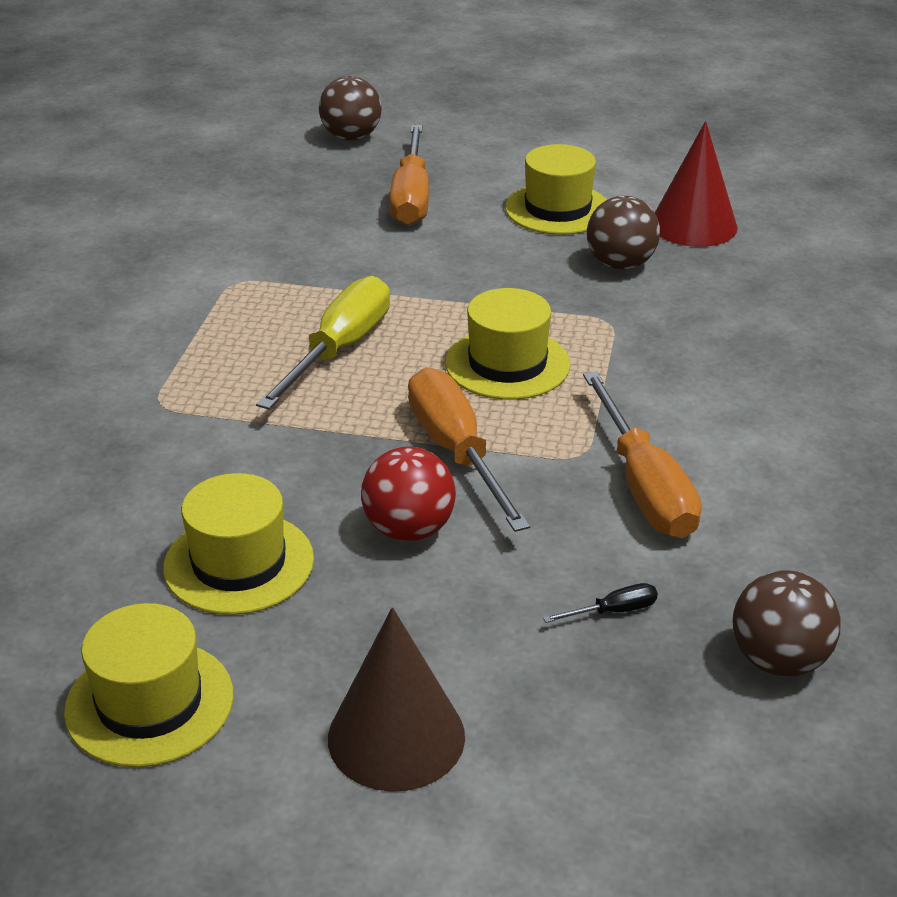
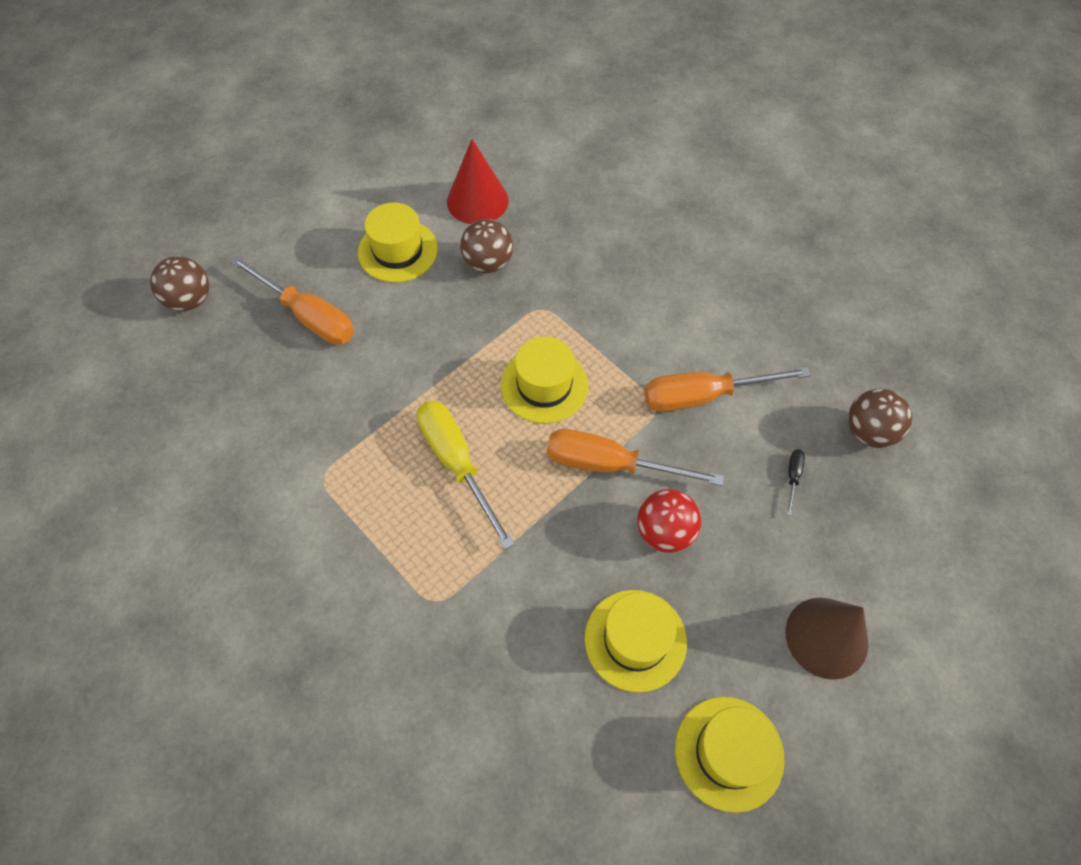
camera: 55 degrees left, 25 degrees up
(644, 486) = (704, 396): orange screwdriver -> orange screwdriver turned 150 degrees clockwise

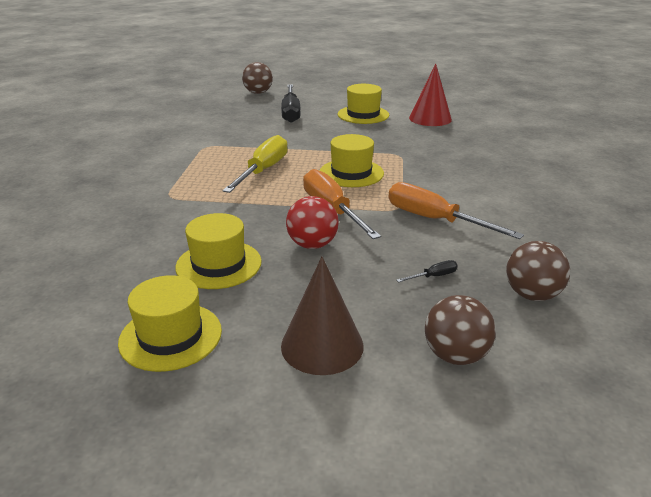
camera: 50 degrees right, 30 degrees down
(308, 316) = (291, 113): orange screwdriver -> black screwdriver
(488, 263) = (398, 133): brown ball -> brown ball (455, 355)

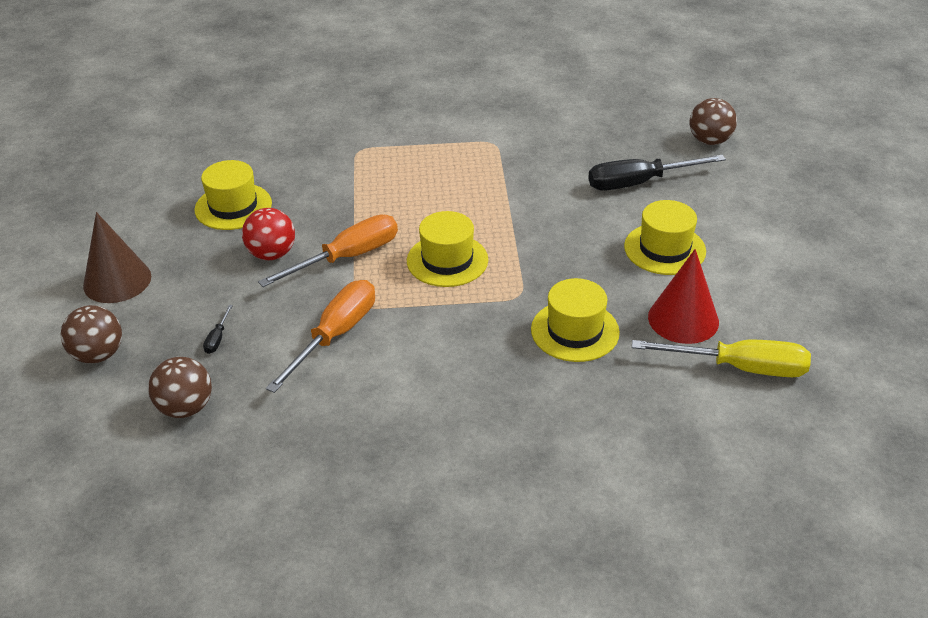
camera: 80 degrees right, 10 degrees up
(170, 336) = (133, 206): yellow hat -> yellow hat (575, 331)
(263, 170) = (436, 195): yellow screwdriver -> yellow screwdriver (739, 367)
(433, 276) = (217, 338): black screwdriver -> black screwdriver turned 45 degrees clockwise

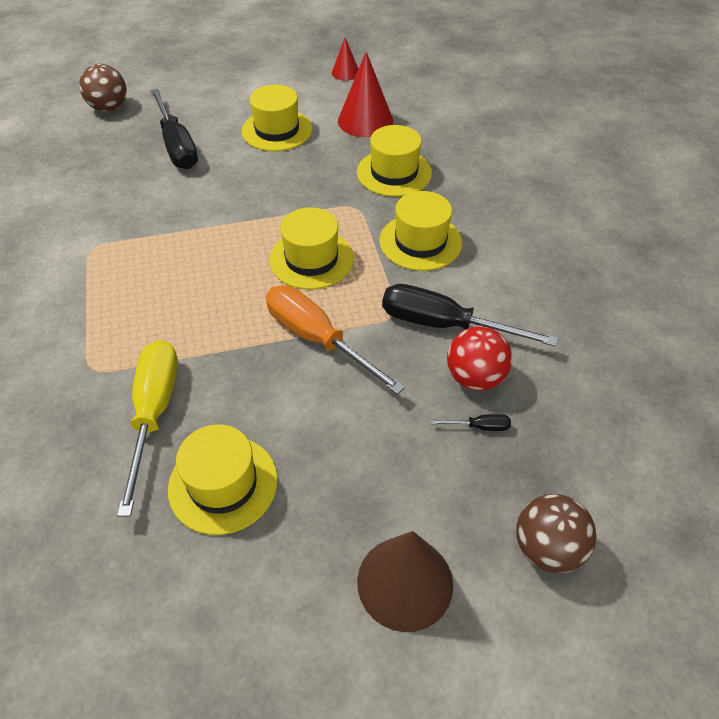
camera: 100 degrees left, 10 degrees up
(186, 408) = (589, 425): brown ball -> none
(272, 254) = (321, 412): red ball -> red ball (475, 377)
(335, 335) = (444, 325): orange screwdriver -> black screwdriver
(453, 336) = (420, 242): none -> yellow hat
(739, 367) = (411, 97): yellow screwdriver -> yellow screwdriver (154, 413)
(798, 312) = (345, 72): none -> red cone

